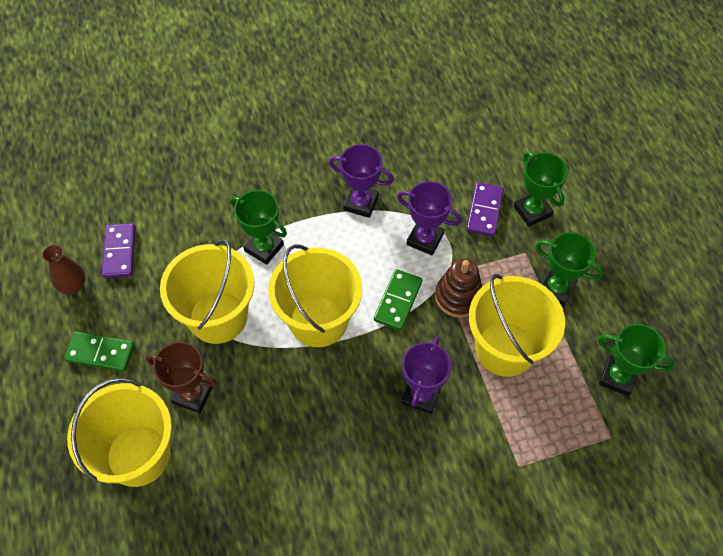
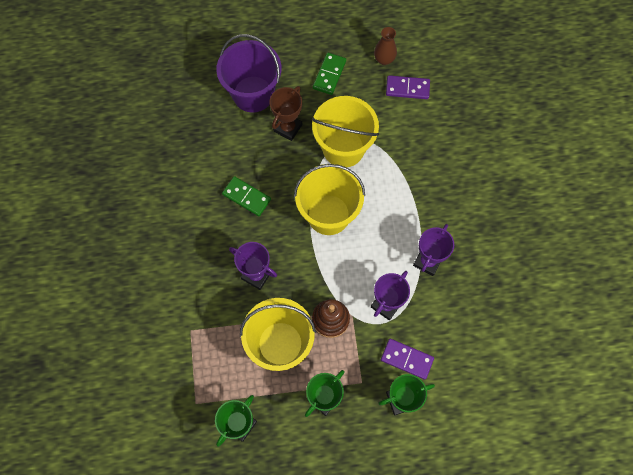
camera: 100 degrees right, 10 degrees up
(138, 455) = (253, 94): yellow bucket -> purple bucket
(264, 248) = (396, 185): green trophy -> none
(398, 301) = (334, 273): green domino -> green domino (246, 197)

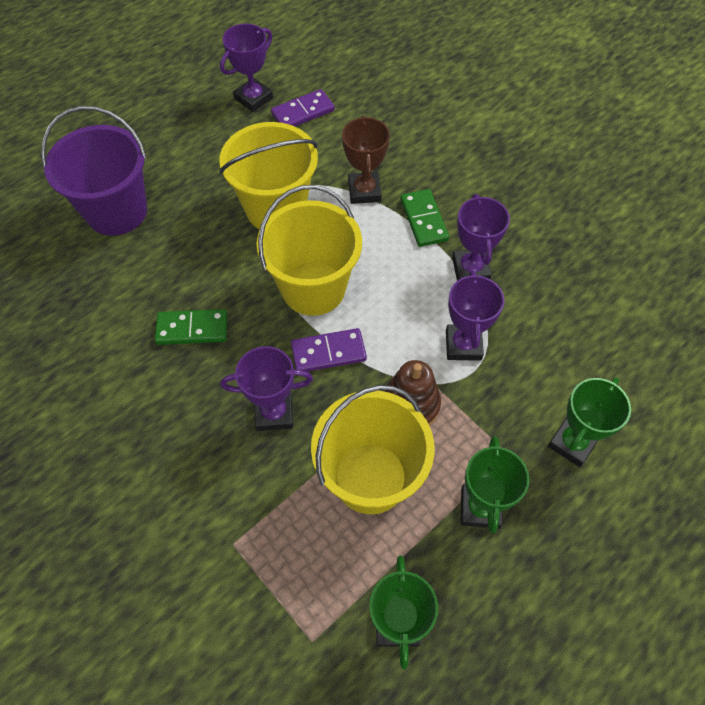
camera: 35 degrees left, 10 degrees down
(288, 128) = (189, 224): brown trophy -> brown trophy (364, 191)
(329, 75) = (200, 144): green domino -> green domino (424, 220)
(384, 59) = (253, 98): brown vase -> purple trophy
(406, 359) = (538, 391): purple domino -> purple domino (328, 352)

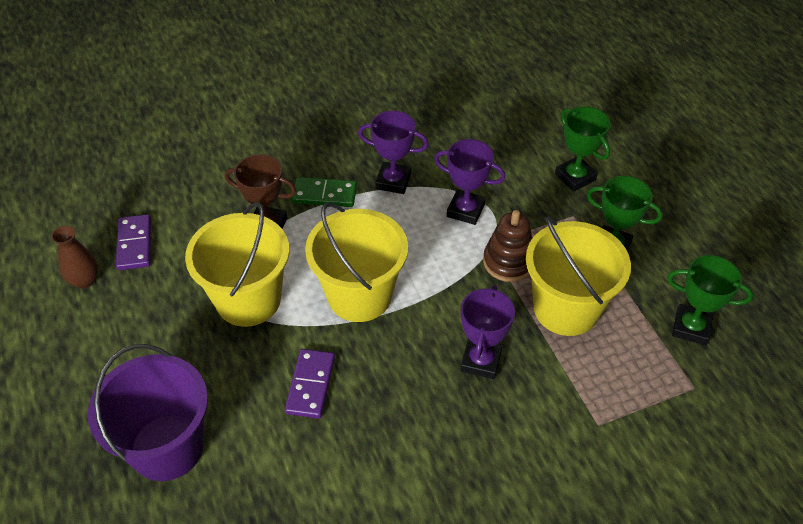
camera: 70 degrees left, 10 degrees down
(192, 329) = (361, 406): green domino -> none
(253, 98) = (84, 280): purple trophy -> brown vase
(328, 352) = (434, 303): purple domino -> purple domino (311, 385)

